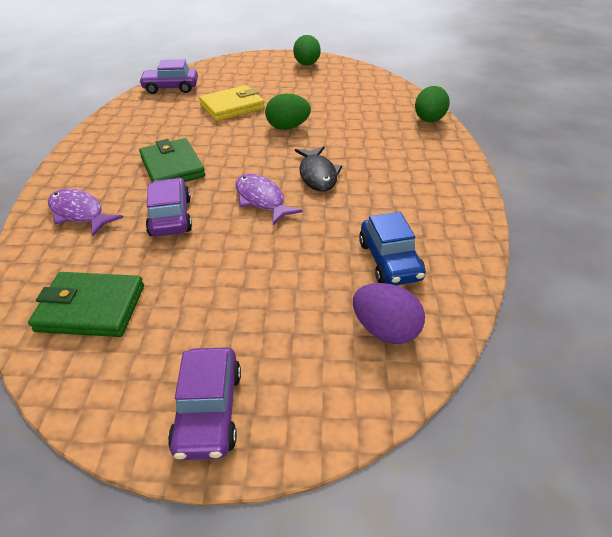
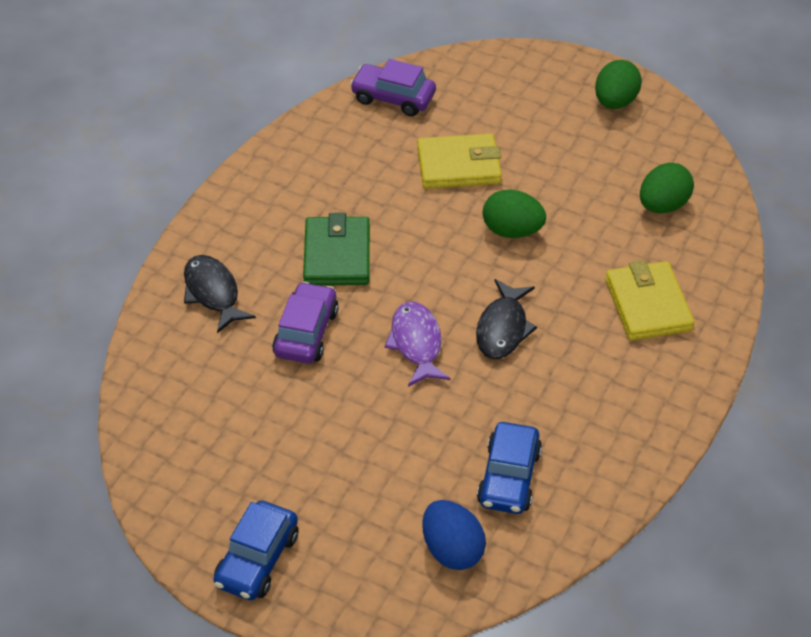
camera: 25 degrees right, 5 degrees up
(79, 213) = (213, 293): purple fish -> black fish
(91, 308) = (192, 420): green wallet -> none
(208, 410) = (257, 559): purple car -> blue car
(385, 330) = (452, 550): purple egg -> blue egg
(400, 140) = (648, 305): none -> yellow wallet
(428, 120) = (715, 282): green egg -> green egg (663, 205)

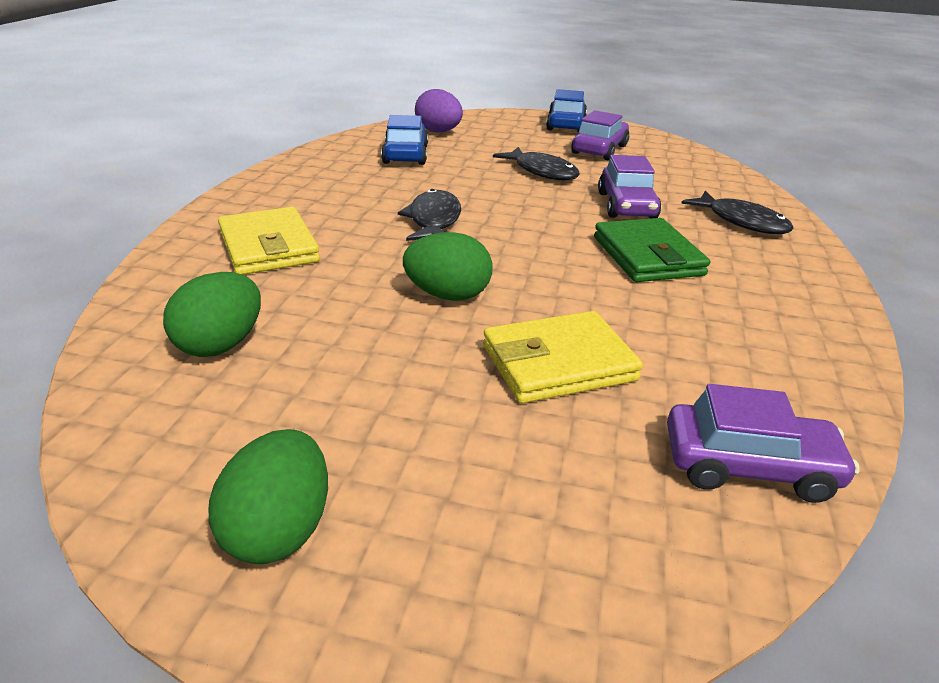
camera: 165 degrees right, 15 degrees down
(257, 467) = (599, 149): none -> purple car
(359, 414) = (542, 171): none -> black fish
(416, 343) = (517, 206): purple fish -> none
(452, 550) = (438, 132): blue egg -> purple egg

